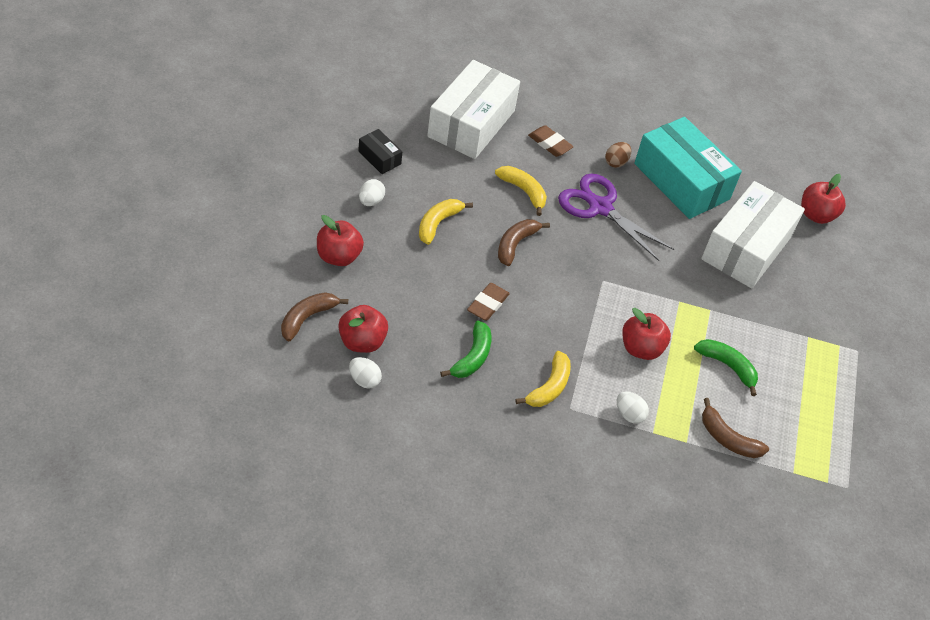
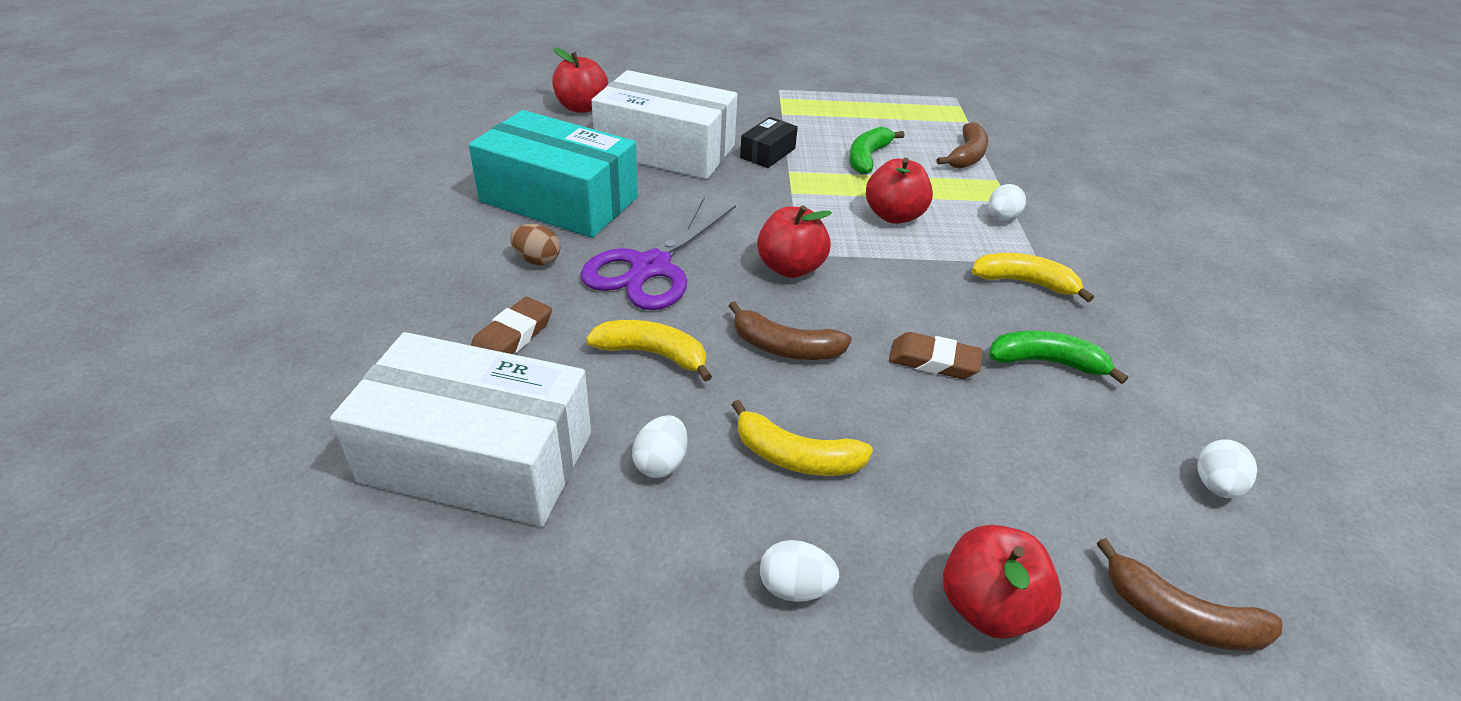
camera: 100 degrees left, 10 degrees down
(362, 342) = (1147, 508): red apple -> red apple (790, 268)
(379, 158) = (646, 607): black box -> black box (768, 153)
(449, 178) = (661, 463): none -> white egg
(523, 191) = (652, 354): yellow banana -> yellow banana turned 75 degrees clockwise
(681, 181) = (559, 200): turquoise box -> turquoise box turned 75 degrees clockwise

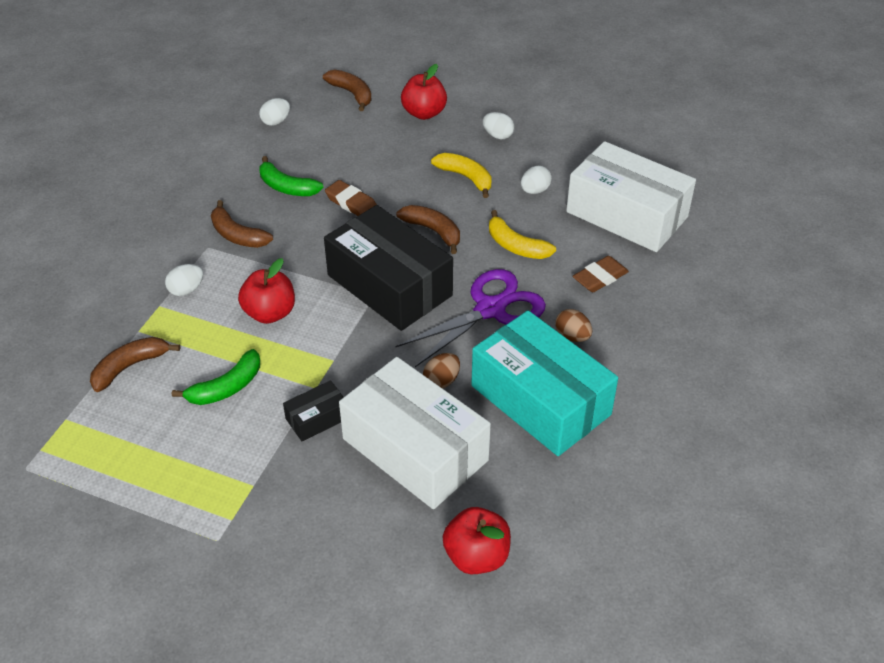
camera: 155 degrees left, 5 degrees up
(670, 196) = (441, 381): none -> brown egg
(790, 268) = (389, 285): red apple -> black box
(1024, 282) = (237, 235): yellow banana -> brown banana

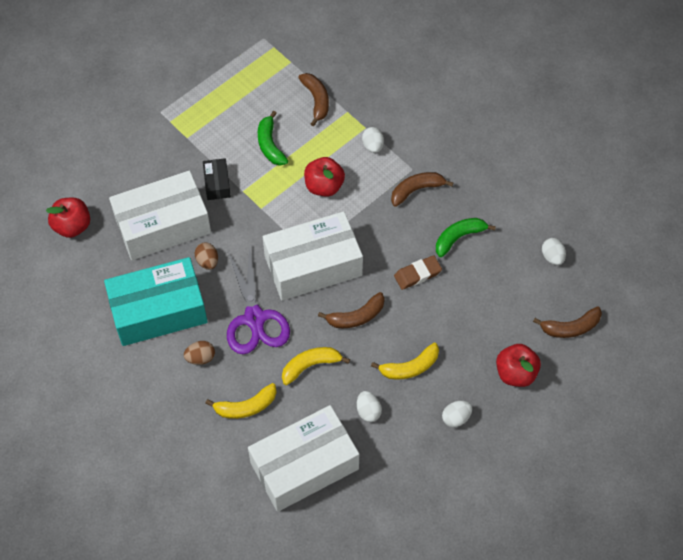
camera: 115 degrees right, 15 degrees up
(389, 285) = (313, 266): black box -> white box
(600, 277) = (246, 407): brown eraser -> yellow banana

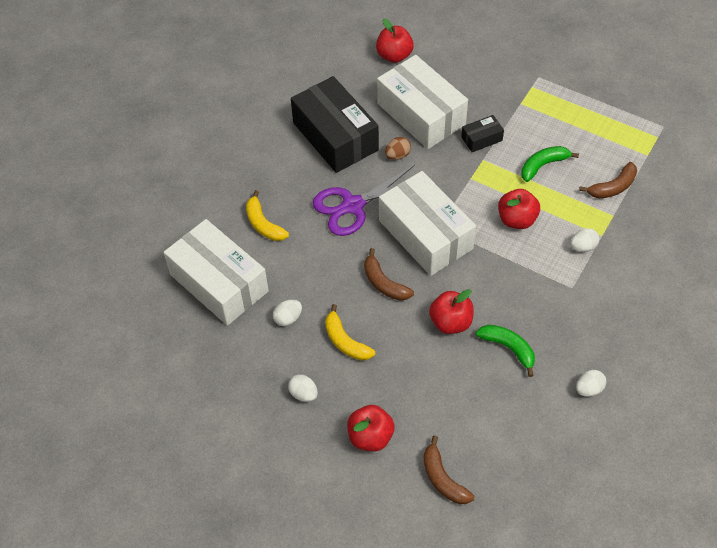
camera: 75 degrees right, 5 degrees down
(158, 311) = (335, 136): turquoise box -> black box
(200, 358) = (300, 178): brown egg -> none
(310, 366) = (320, 261): yellow banana -> none
(416, 190) = (548, 297): brown banana -> none
(417, 274) = (450, 322): brown eraser -> red apple
(552, 257) = (523, 442): white egg -> white egg (589, 389)

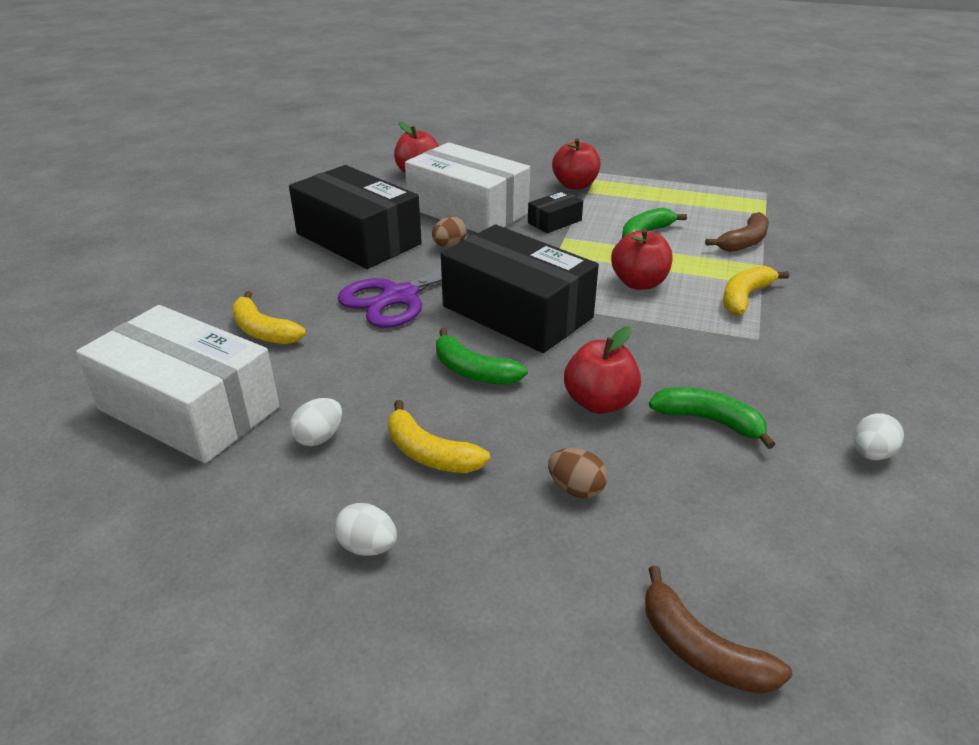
camera: 15 degrees left, 20 degrees down
(370, 437) = (522, 598): red apple -> red apple (575, 185)
(384, 283) = (473, 371): brown banana -> green banana
(416, 380) = (576, 489): none -> brown egg
(425, 234) = (517, 312): white box -> black box
(583, 247) = (744, 297): white egg -> yellow banana

